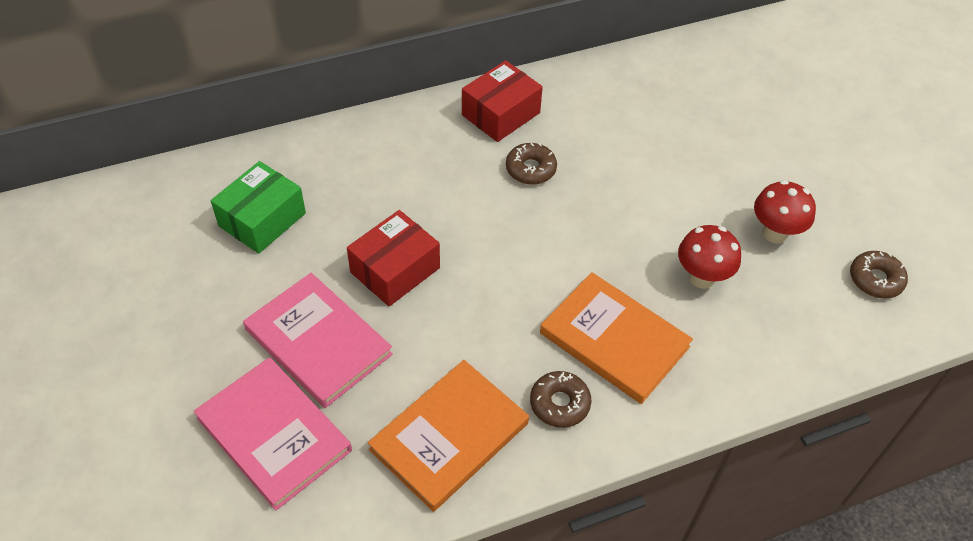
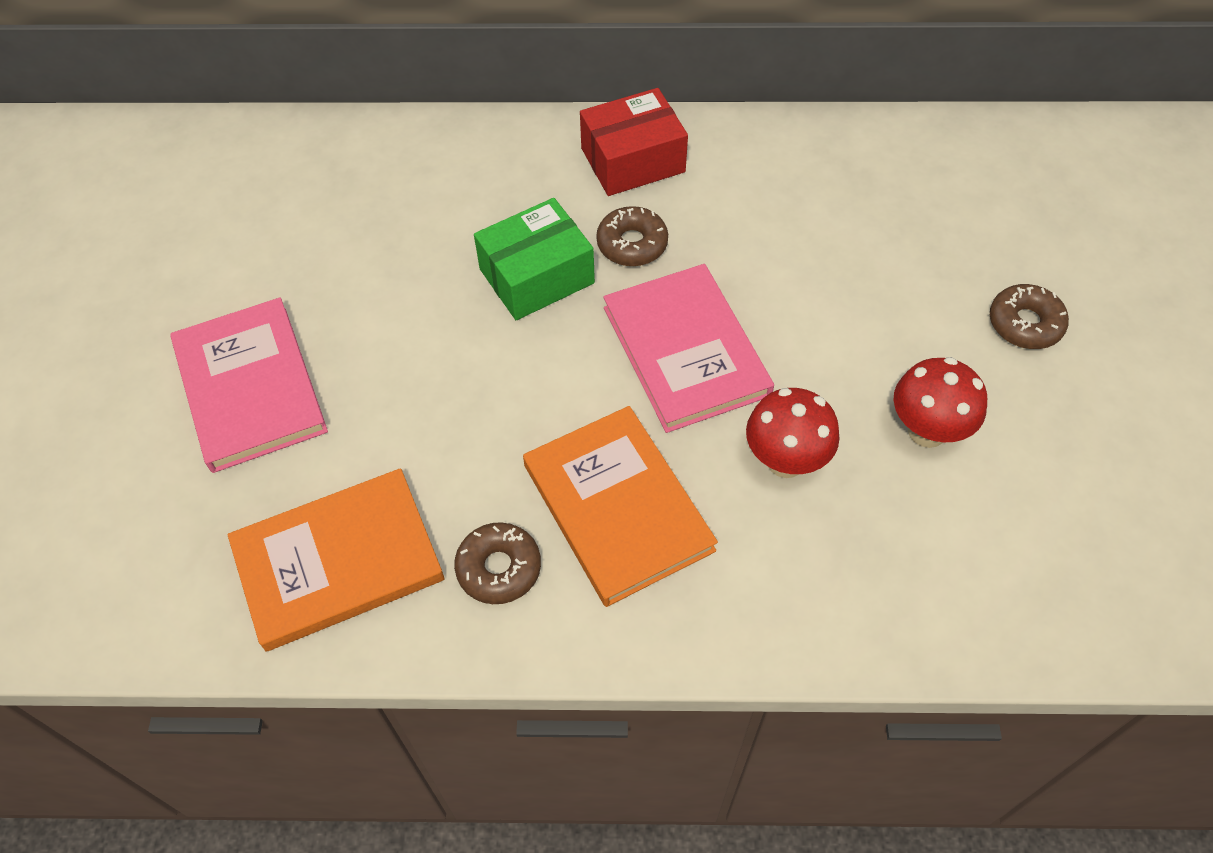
camera: 25 degrees right, 5 degrees up
(262, 219) = (269, 215): green box -> green box (537, 276)
(274, 434) = (138, 485): pink book -> pink book (686, 351)
(395, 270) = (389, 325): red box -> none
(875, 279) = (1045, 545): brown donut -> brown donut (1025, 324)

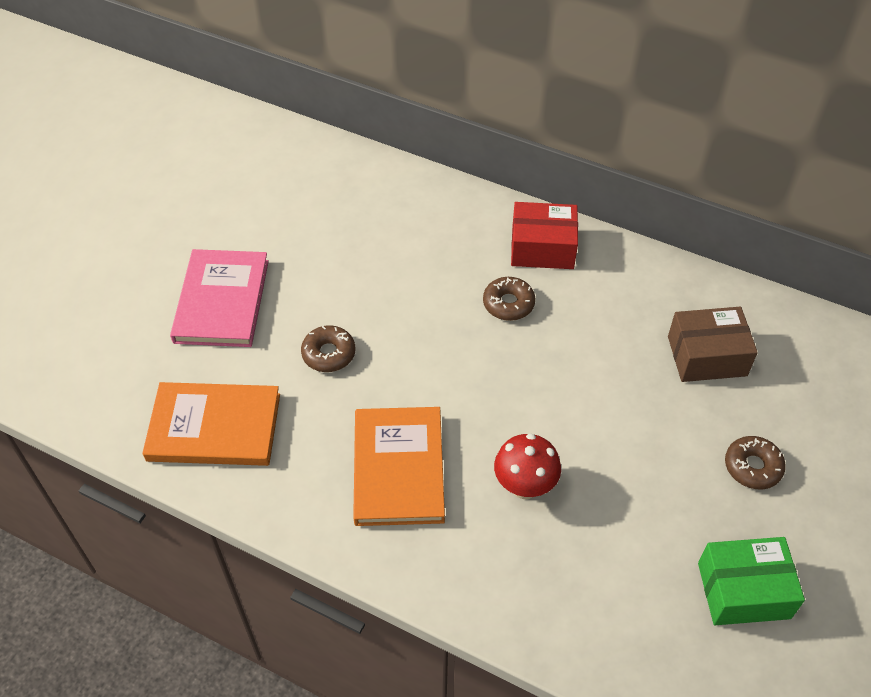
camera: 25 degrees right, 5 degrees down
(499, 568) = (304, 473): brown donut -> brown donut (329, 354)
(537, 276) = (434, 301): green box -> green box (743, 590)
(686, 351) = (502, 388): pink book -> none
(898, 215) = (707, 356): none -> brown box
(926, 431) = (634, 509): red mushroom -> none

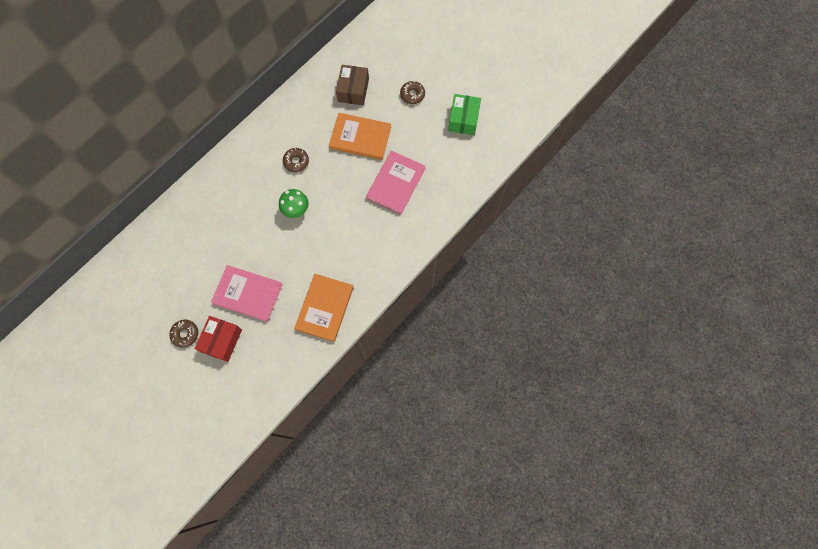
camera: 75 degrees left, 20 degrees up
(329, 354) = (299, 249): brown donut -> brown donut (185, 334)
(398, 468) = (371, 232): orange book -> orange book (360, 138)
(406, 330) = (296, 210): none -> green mushroom
(524, 486) = (395, 183): red mushroom -> pink book
(542, 248) = (267, 136): red box -> red box (221, 340)

